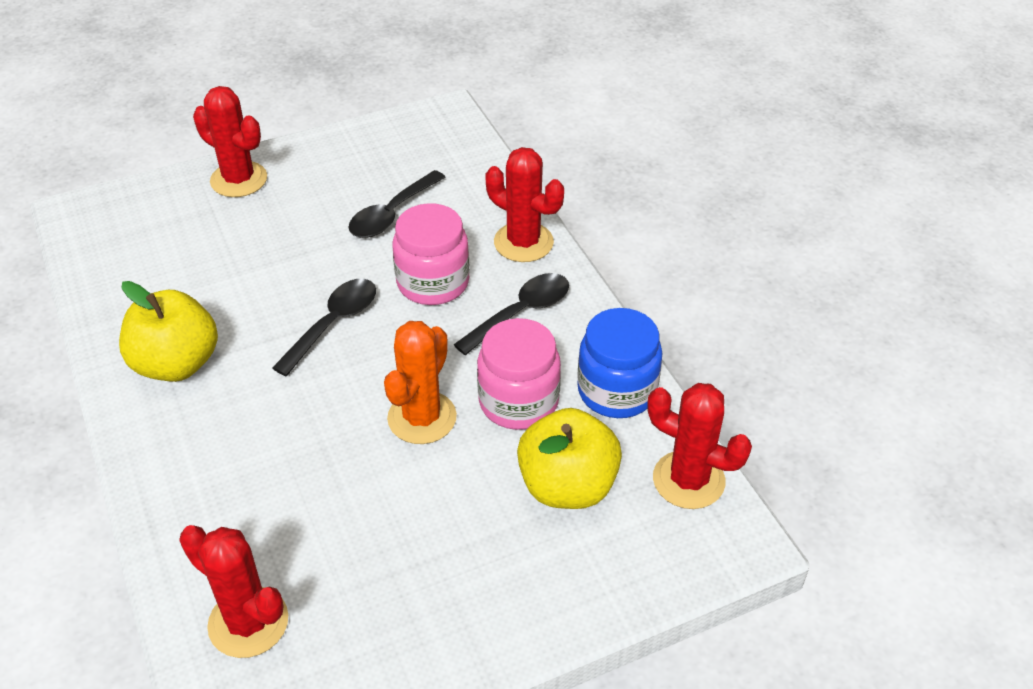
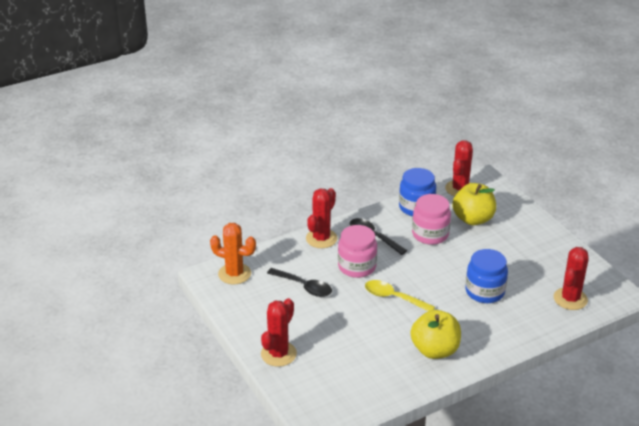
camera: 95 degrees left, 10 degrees down
(314, 465) = (484, 292): none -> blue jar
(333, 324) = (393, 298): black spoon -> yellow spoon
(422, 418) = (447, 262): orange cactus -> orange cactus (234, 274)

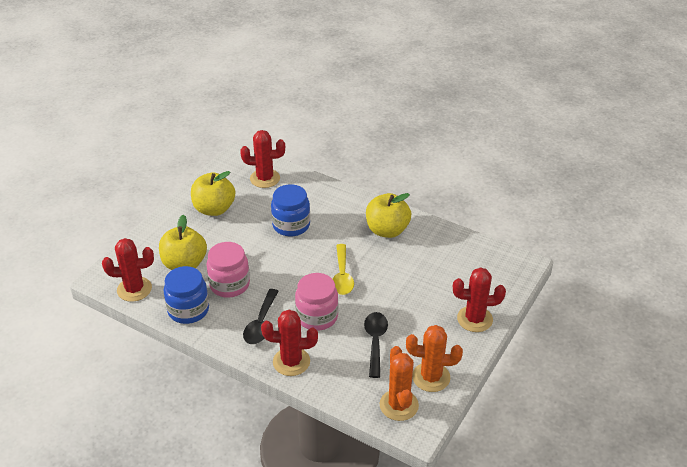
camera: 120 degrees left, 5 degrees up
(243, 301) = (431, 377): none -> orange cactus
(539, 254) = (214, 209): none -> yellow apple

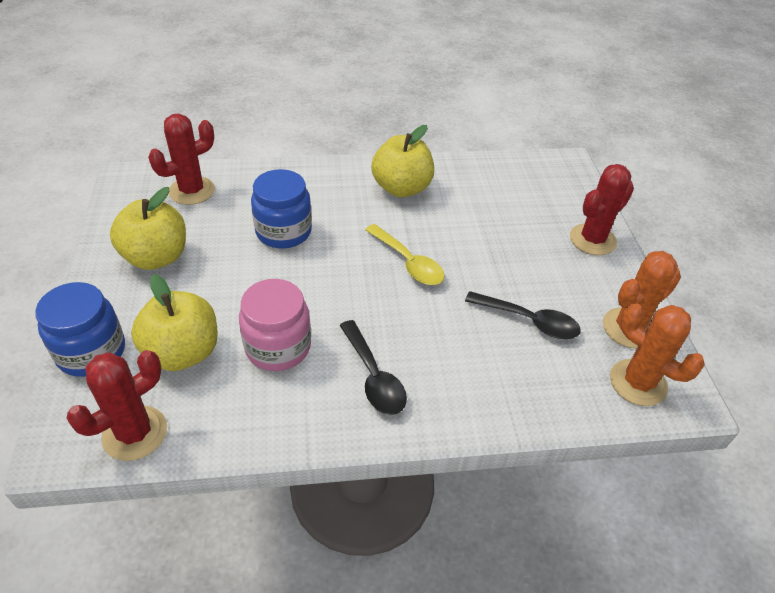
camera: 40 degrees left, 5 degrees up
(188, 310) = (253, 416): blue jar -> blue jar (91, 352)
(291, 362) = (465, 405): red cactus -> none
(317, 316) = (433, 328): pink jar -> none
(375, 342) = (529, 321): black spoon -> black spoon turned 150 degrees clockwise

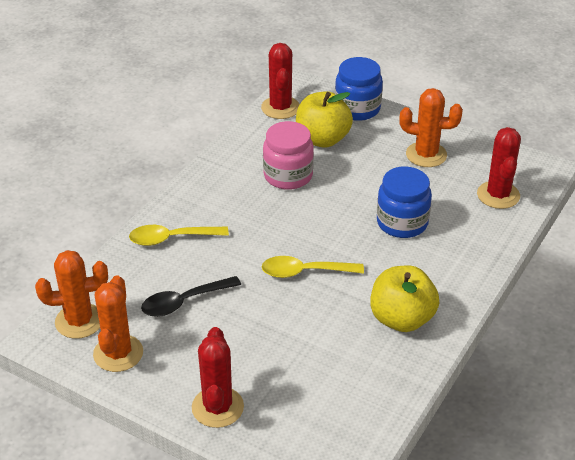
camera: 130 degrees right, 5 degrees down
(156, 257) = (426, 155): yellow apple -> orange cactus
(374, 376) = (222, 203): black spoon -> none
(467, 386) = (171, 238): none -> yellow spoon

